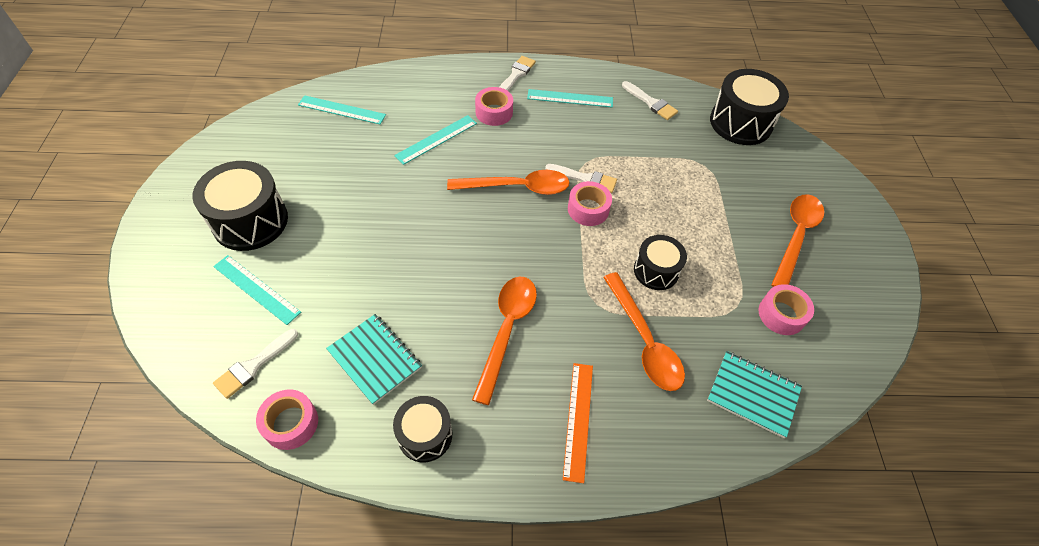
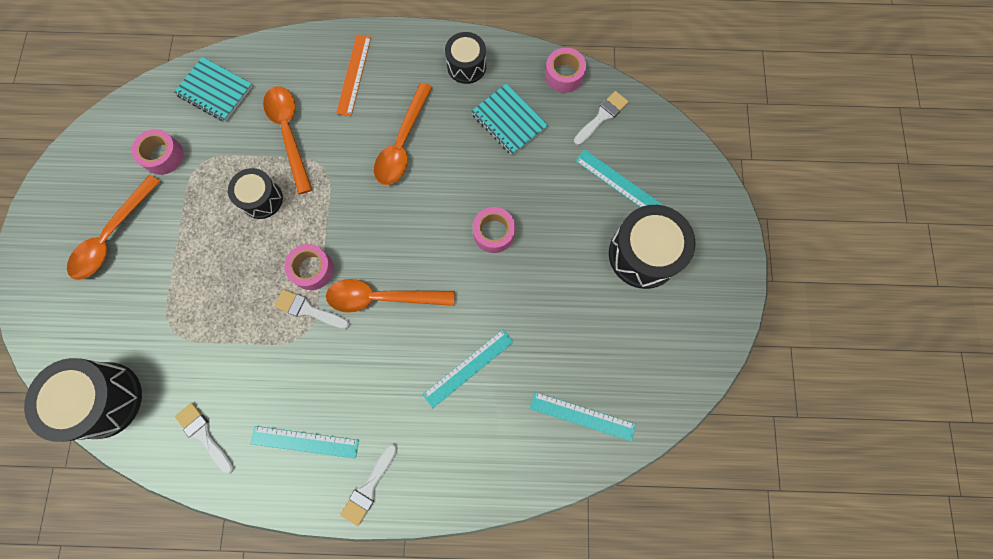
camera: 175 degrees left, 20 degrees up
(494, 112) = (401, 414): pink tape -> pink tape (494, 233)

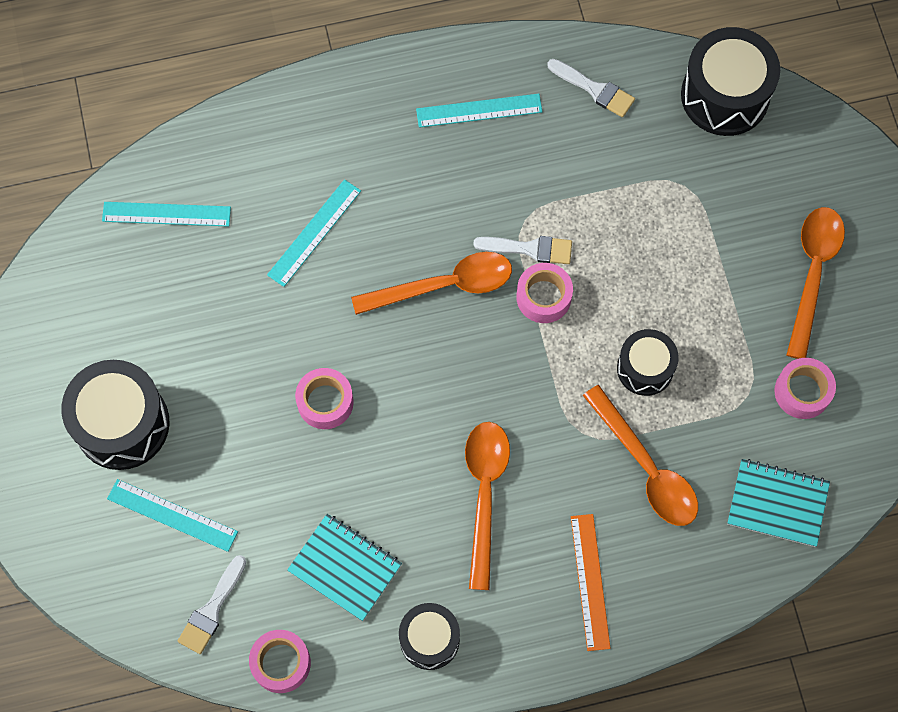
camera: 165 degrees right, 5 degrees down
(369, 487) = (391, 85): white brush -> none

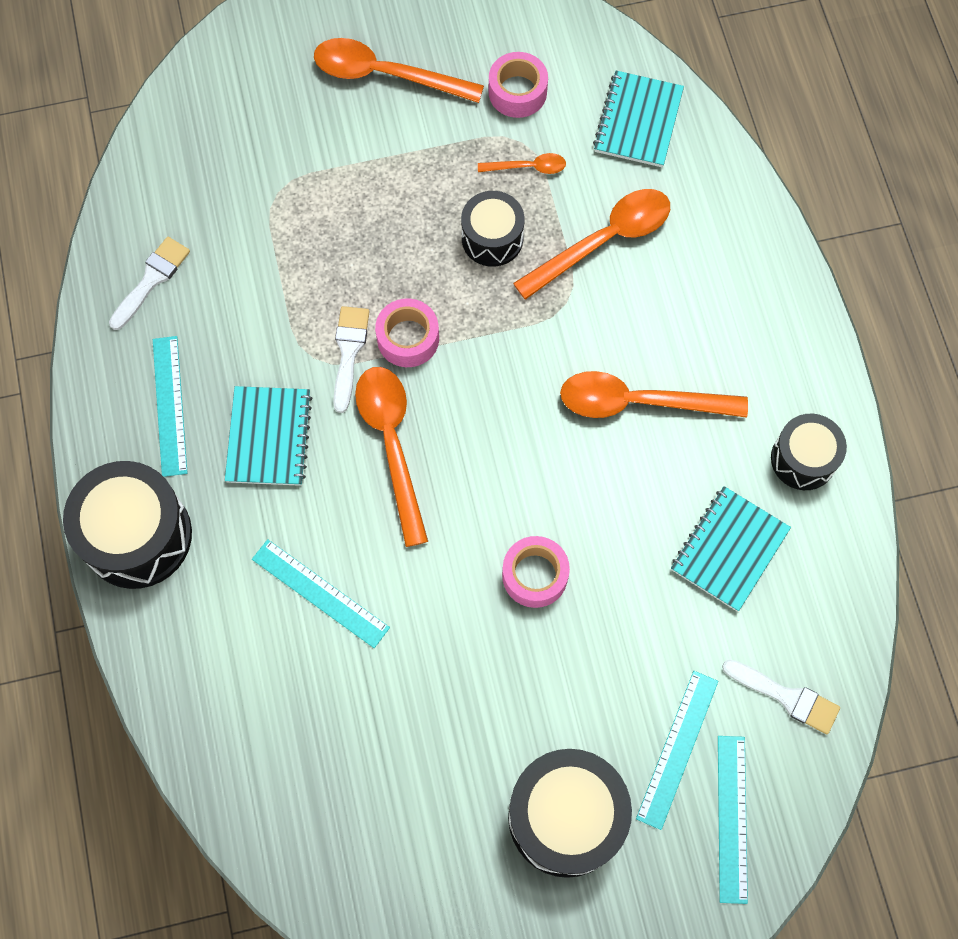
camera: 90 degrees left, 0 degrees up
(166, 214) = (288, 777): turquoise ruler -> turquoise ruler (732, 818)
(281, 663) = (841, 617): pink tape -> none
(450, 188) = (269, 437): none -> turquoise notebook
(590, 581) = (730, 298): orange ruler -> none
(721, 400) = (528, 167): none -> orange spoon
(725, 95) = (170, 147): black drum -> black drum (137, 535)

